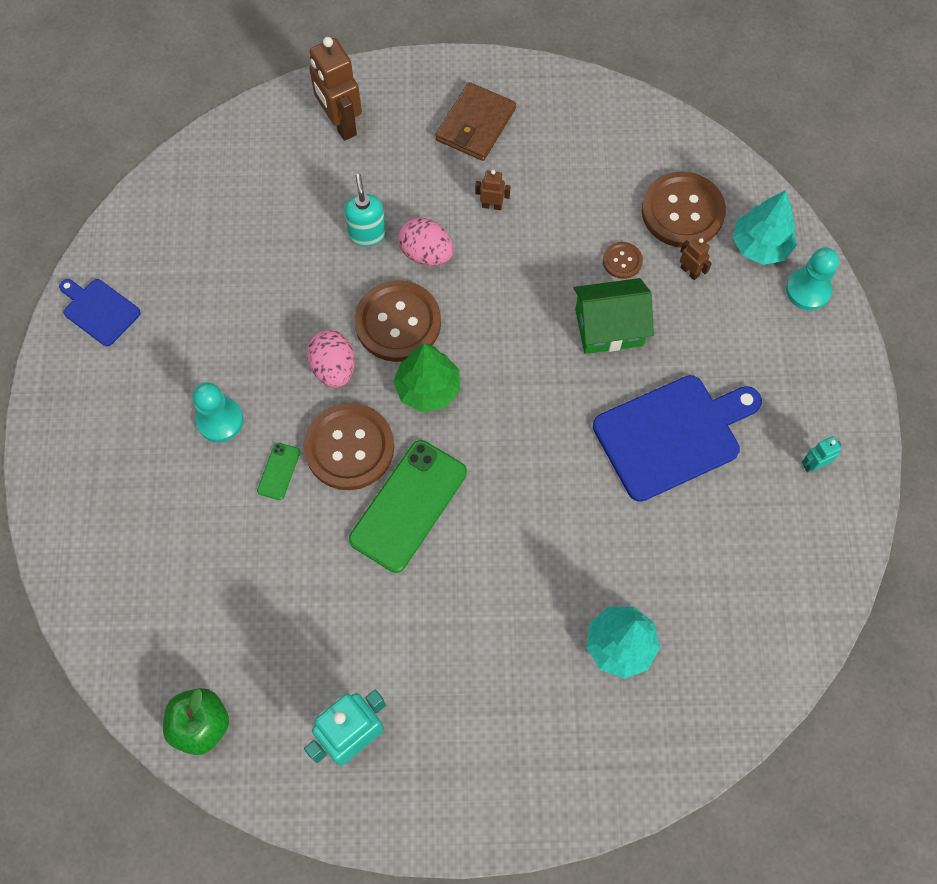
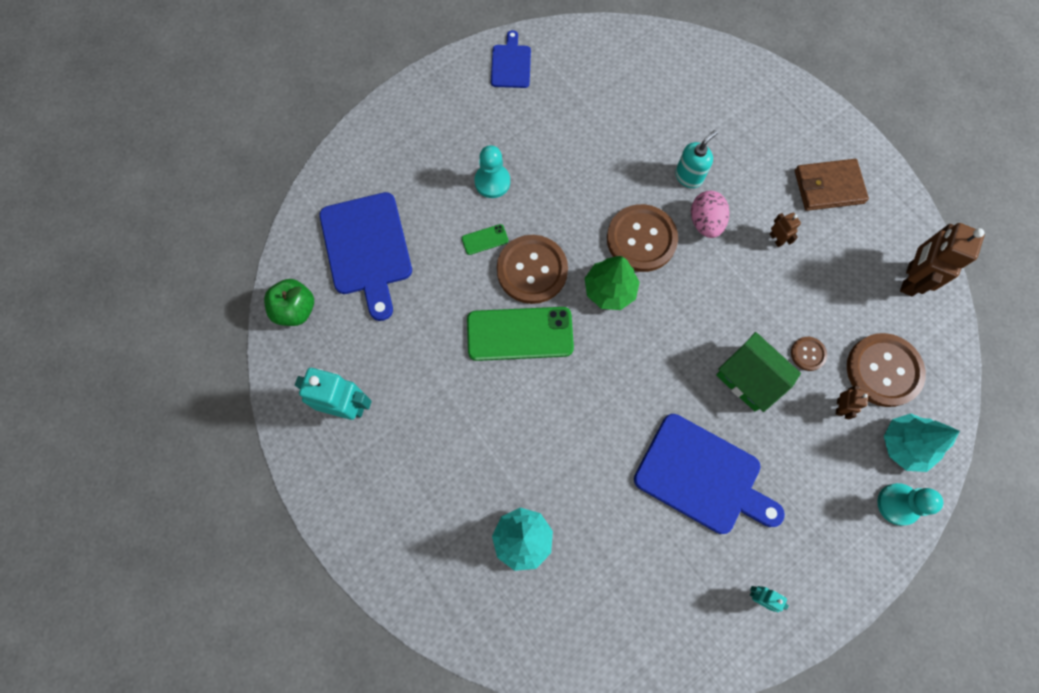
camera: 55 degrees right, 5 degrees up
(191, 601) = (367, 249): none -> blue cutting board
(333, 368) = (578, 223): pink egg -> none
(340, 124) = (754, 105): brown robot -> brown robot (909, 279)

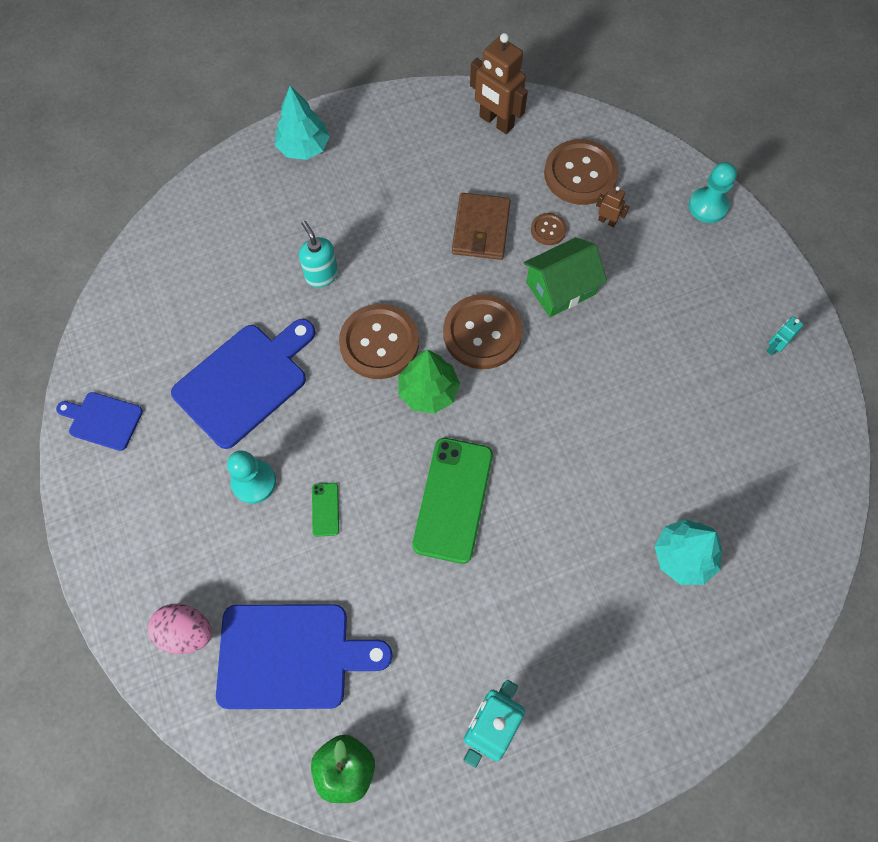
camera: 75 degrees left, 5 degrees down
(532, 270) = (380, 466): brown button -> brown button (482, 333)
(702, 476) = (650, 361): blue cutting board -> blue cutting board (245, 381)
(705, 222) = (380, 276): pink egg -> pink egg (186, 632)
(776, 239) = (420, 218): brown robot -> none
(828, 187) = (378, 154): brown wallet -> brown wallet (481, 229)
(904, 445) = (655, 182): turquoise tree -> turquoise tree (304, 147)

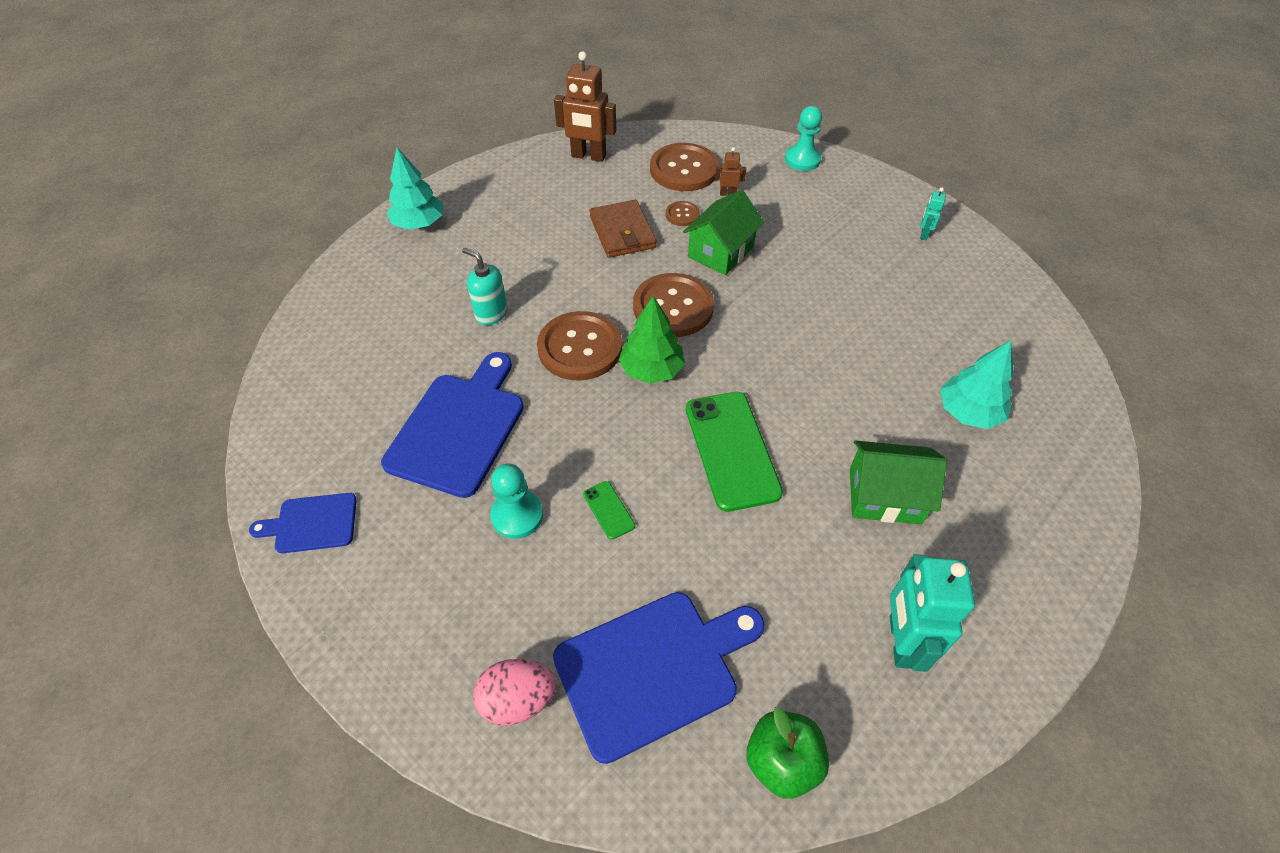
camera: 25 degrees left, 15 degrees down
(555, 600) = (884, 496): none -> green house

